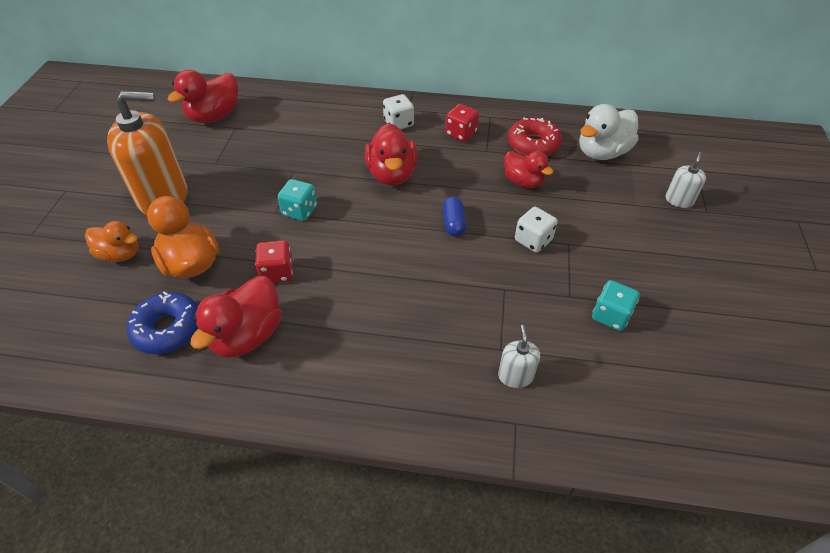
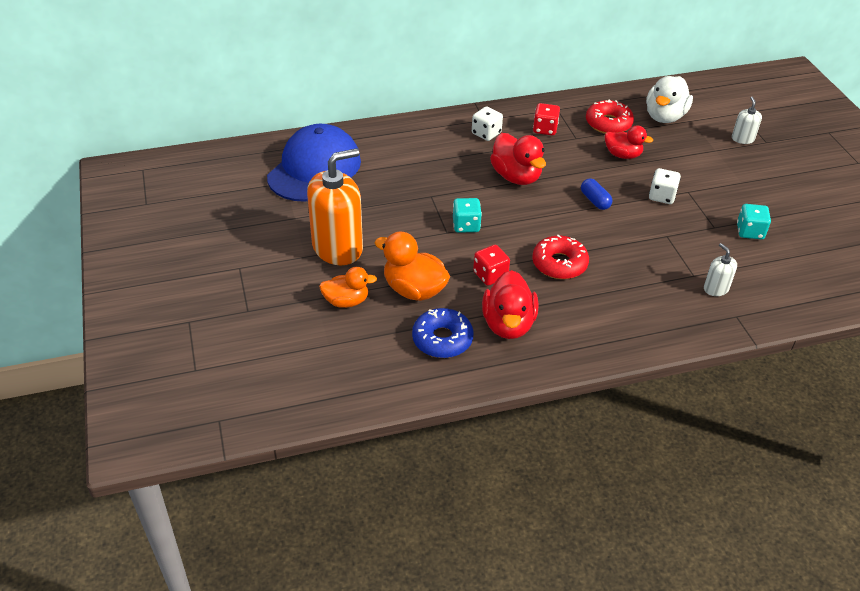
camera: 25 degrees left, 5 degrees down
(214, 116) = (314, 168): red duck -> blue cap
(358, 283) = (559, 264): none -> red donut

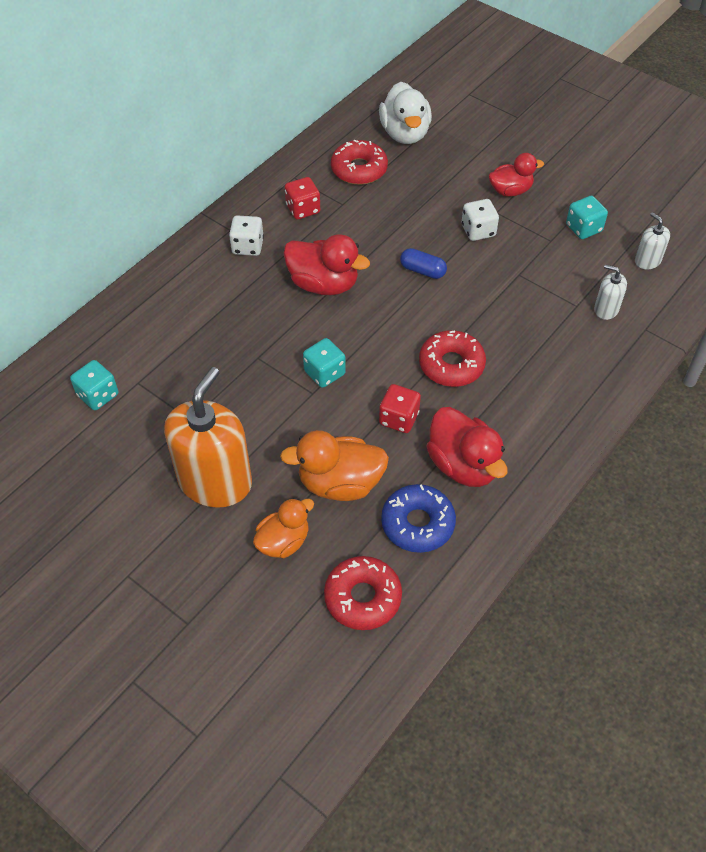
camera: 35 degrees left, 10 degrees up
(314, 168) = (98, 395): blue cap -> turquoise dice
(364, 359) = (362, 597): none -> red donut
(622, 155) = (403, 201): red duck -> red duck (510, 191)
(742, 139) = (495, 124): white soap dispenser -> white soap dispenser (647, 261)

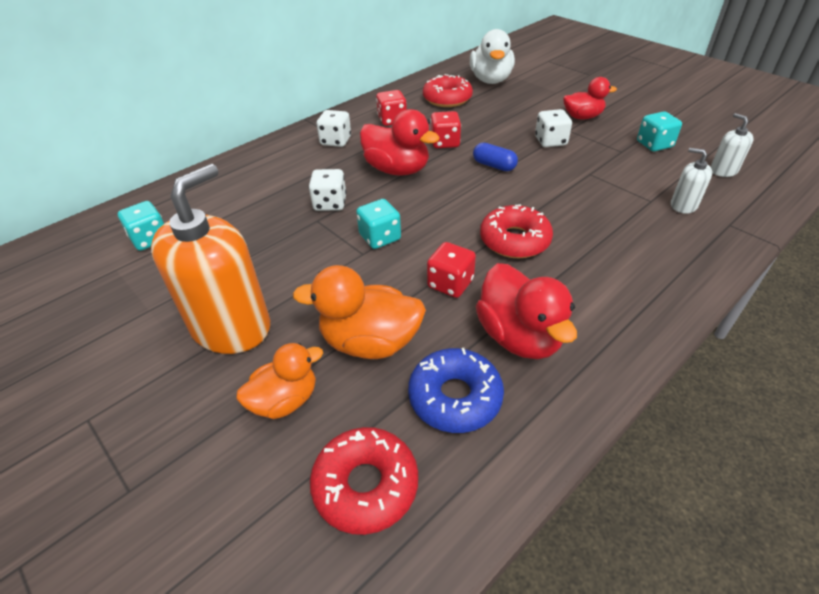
camera: 10 degrees right, 10 degrees down
(265, 335) = (330, 203): none -> white dice
(367, 240) = (445, 142): none -> red dice

